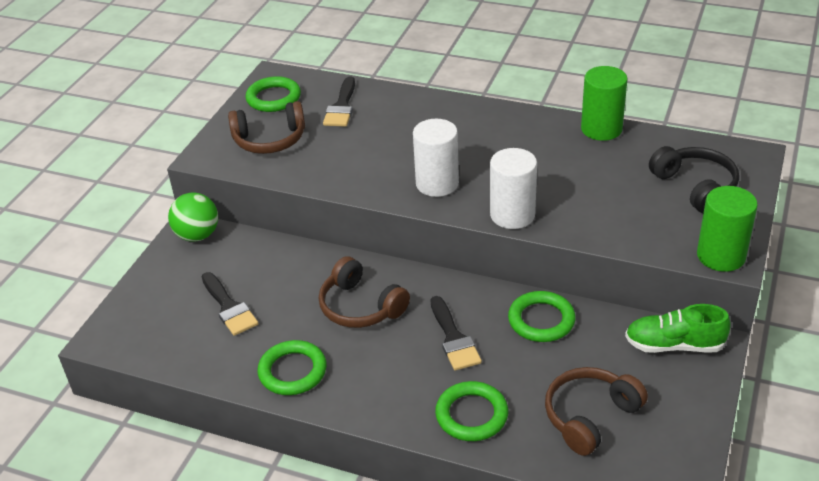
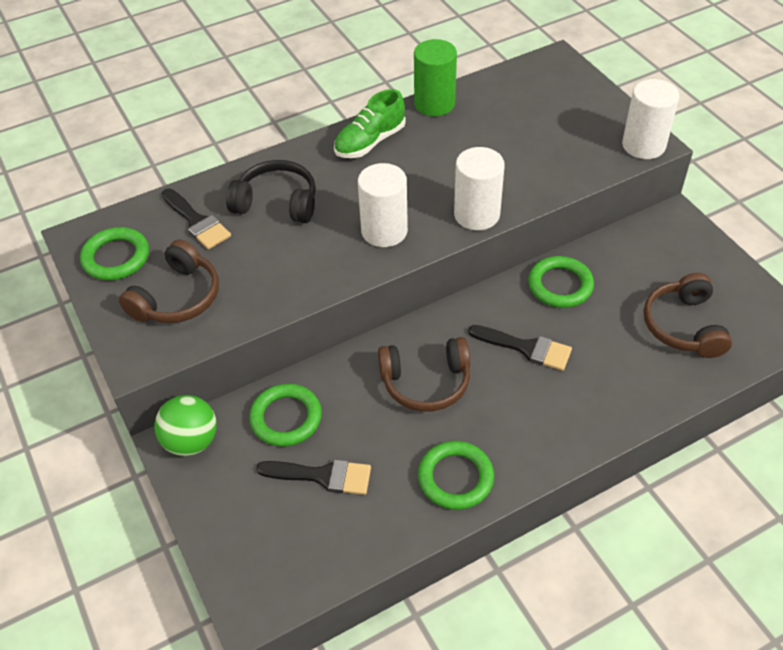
camera: 50 degrees left, 10 degrees up
(471, 415) = (619, 391): green ring -> green ring (286, 418)
(674, 345) = (657, 236): green shoe -> green shoe (370, 142)
(695, 187) = (558, 106): black headphones -> black headphones (277, 202)
(721, 256) = (643, 145): green cylinder -> white cylinder

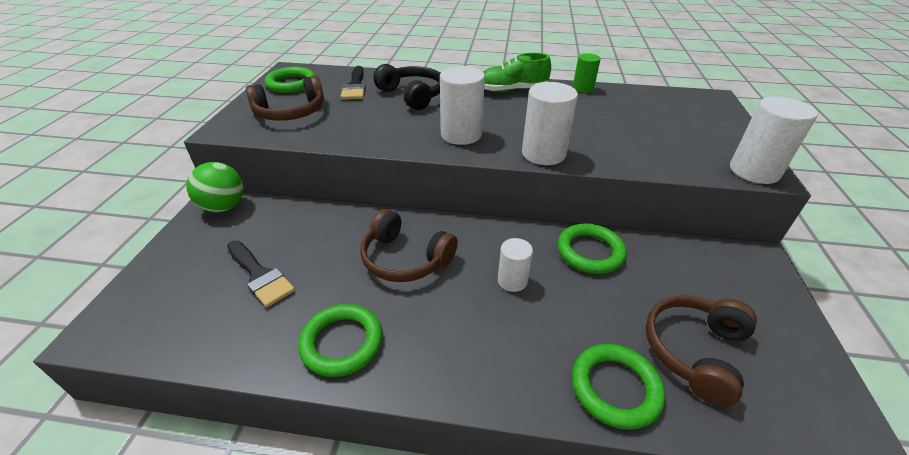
camera: 35 degrees right, 10 degrees down
(286, 418) = (289, 226): green ring -> green ring (615, 388)
(434, 104) = (583, 88): green cylinder -> green cylinder, size x0.60
(526, 348) = (512, 280): black brush -> white cylinder

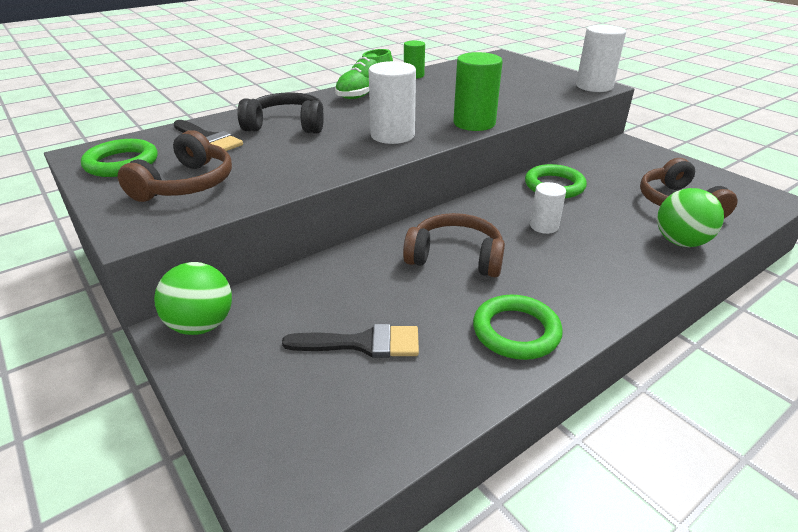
camera: 45 degrees left, 5 degrees down
(405, 259) = (455, 257): brown headphones -> brown headphones turned 150 degrees counterclockwise
(543, 154) = (474, 123): white cylinder -> green cylinder
(615, 388) = (680, 242): green ring -> green ball

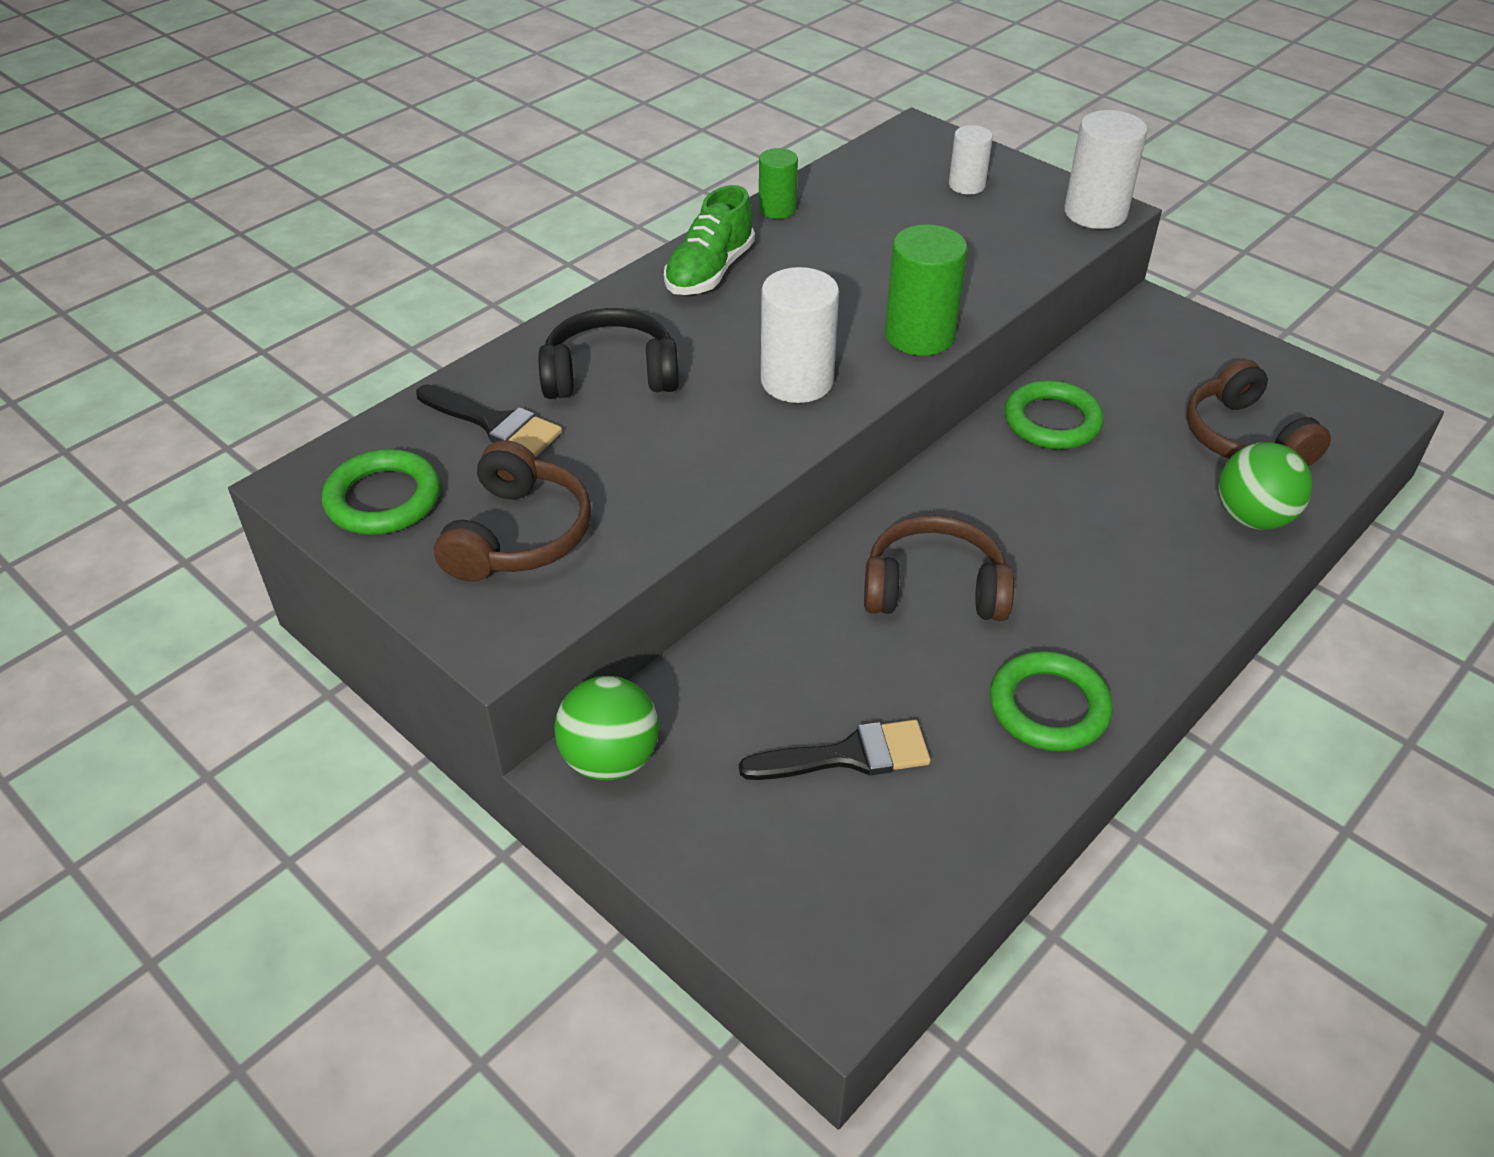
camera: 10 degrees left, 10 degrees up
(544, 226) = (1051, 510): white cylinder -> white cylinder (966, 185)

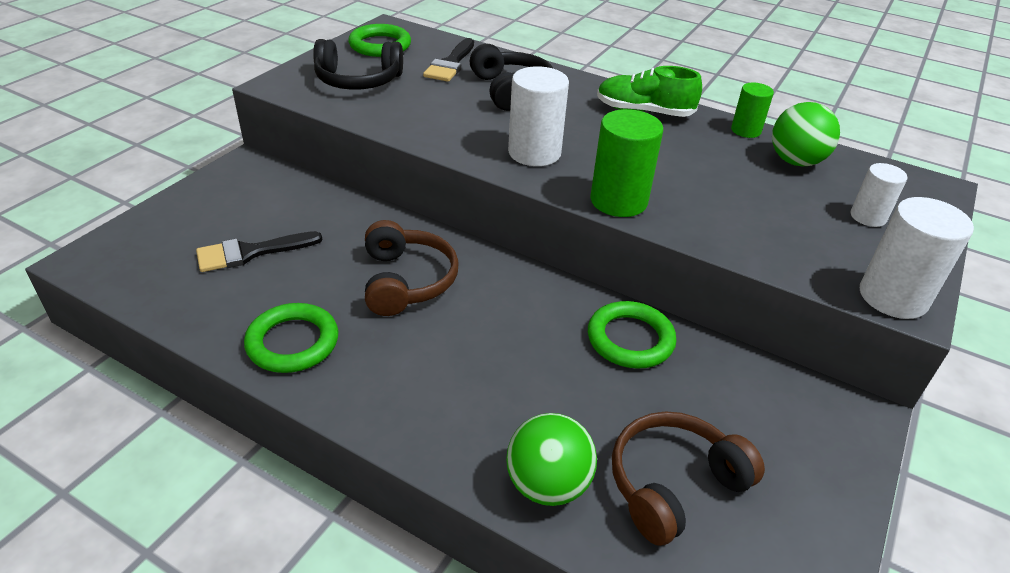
camera: 75 degrees right, 5 degrees down
(519, 535) = (358, 80): brown headphones -> black headphones
(610, 759) = (252, 171): green ball -> green ball (795, 161)
(848, 755) = (250, 253): black brush -> black brush turned 90 degrees clockwise

